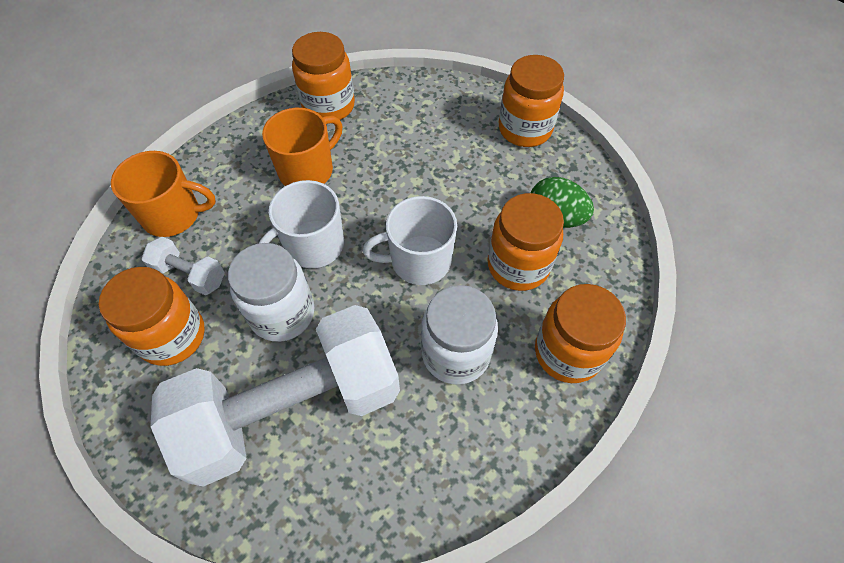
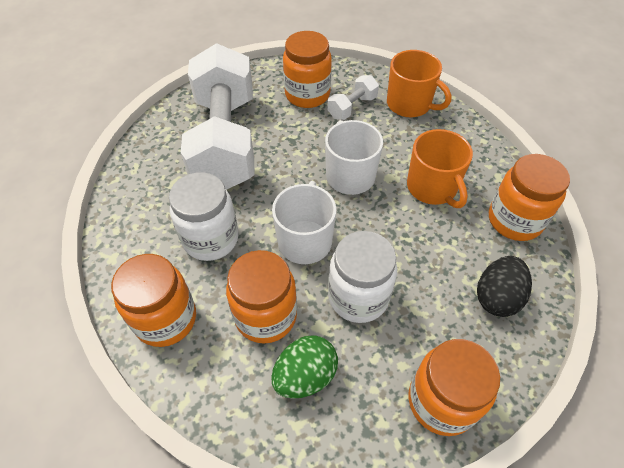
camera: 110 degrees right, 5 degrees down
(173, 215) = (409, 104): orange mug -> orange mug turned 75 degrees counterclockwise
(282, 313) = (297, 148): white jar -> white jar (358, 297)
(417, 109) = (497, 297): none -> black egg

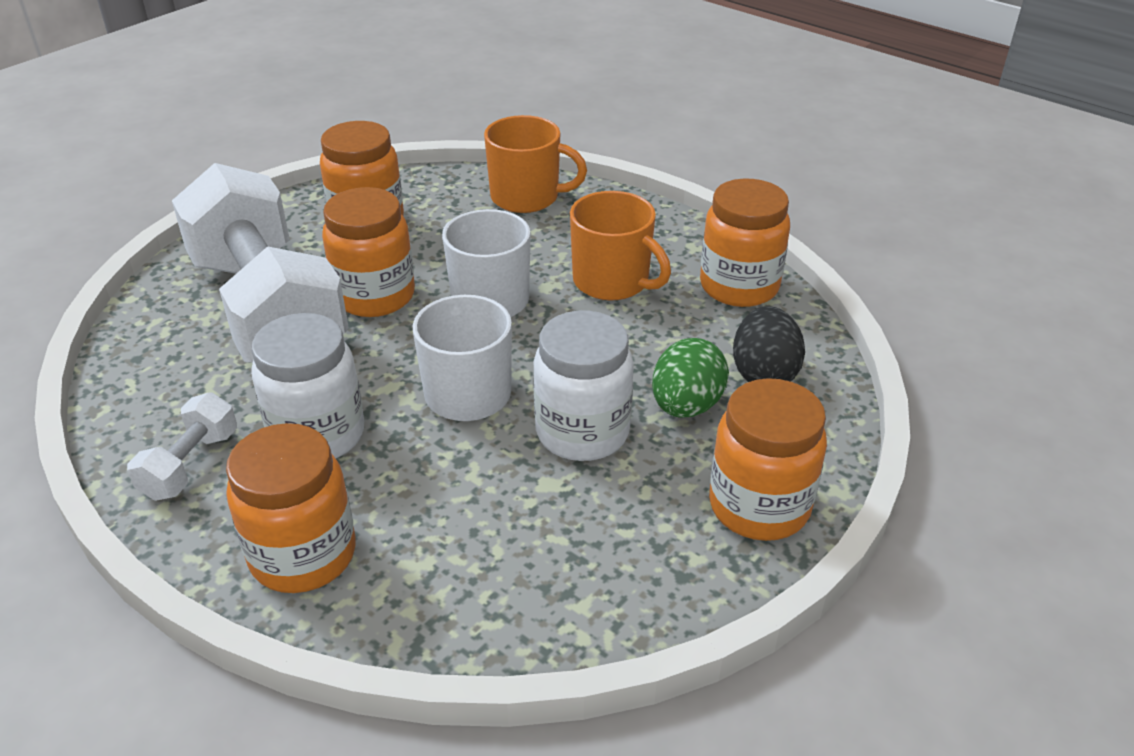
camera: 25 degrees left, 15 degrees down
(266, 316) = (460, 498): orange jar -> orange jar (375, 296)
(305, 376) = (560, 546): green egg -> green egg (686, 406)
(352, 107) = (445, 220): white dumbbell -> white dumbbell (190, 464)

